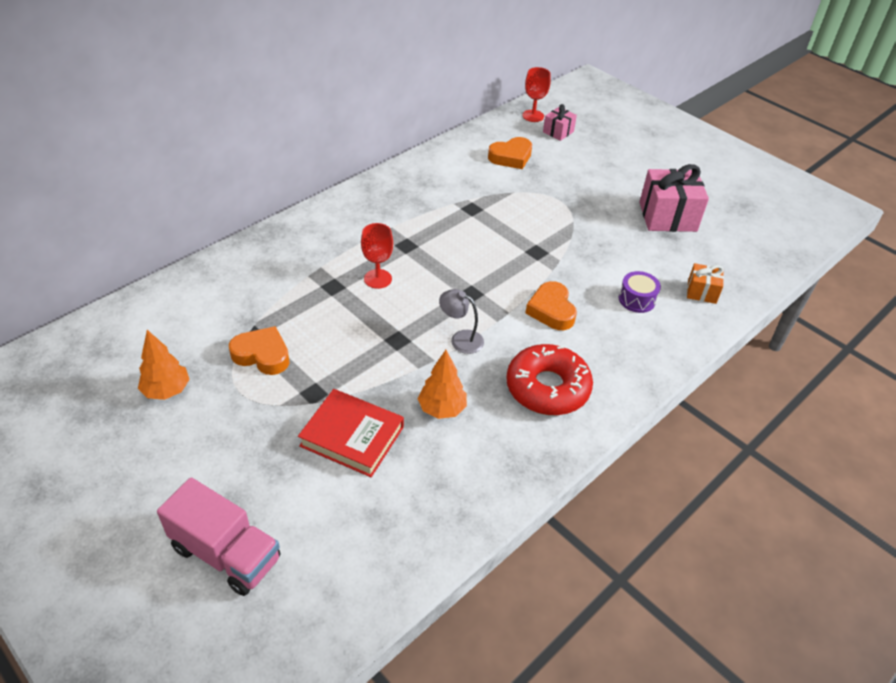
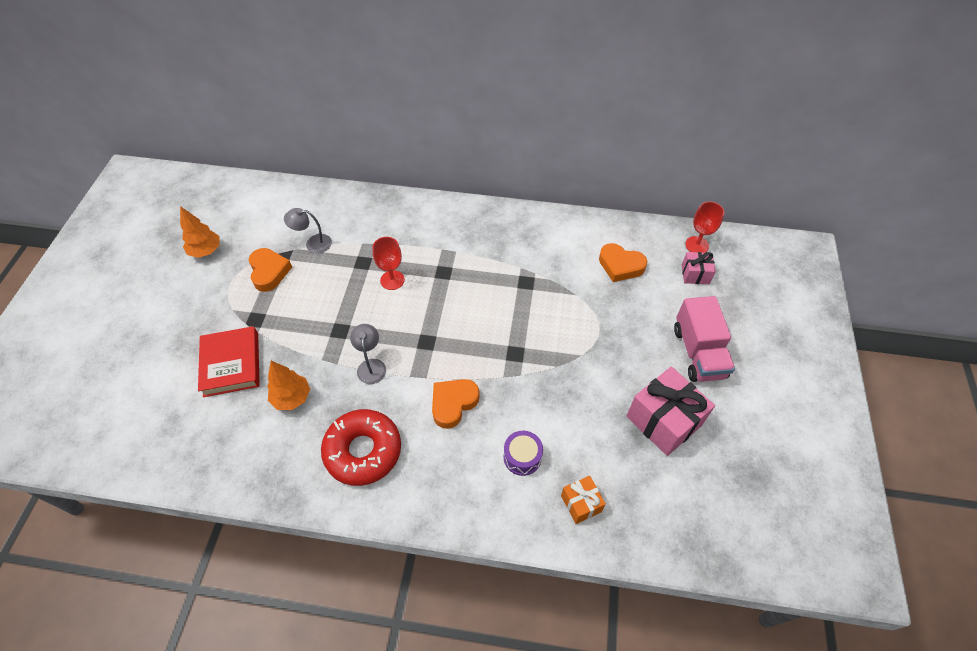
camera: 55 degrees right, 10 degrees up
(226, 553) = (101, 365): pink truck -> pink truck (698, 353)
(265, 307) = (313, 243): none -> grey lamp

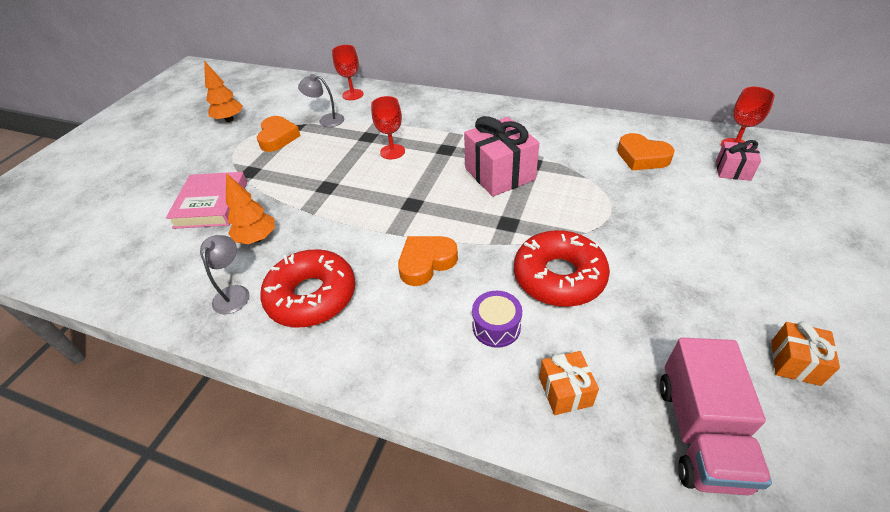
camera: 15 degrees right, 10 degrees down
(231, 364) = (212, 204): red book -> pink book
(330, 205) = (352, 94): none -> red goblet
(371, 365) = (348, 219): grey lamp -> grey lamp (234, 293)
(564, 403) = (559, 277): none -> red donut
(663, 420) = (688, 310): pink gift -> pink gift (500, 174)
(698, 353) = (737, 244): pink truck -> pink truck (700, 433)
(736, 454) = (795, 362): none -> orange gift

